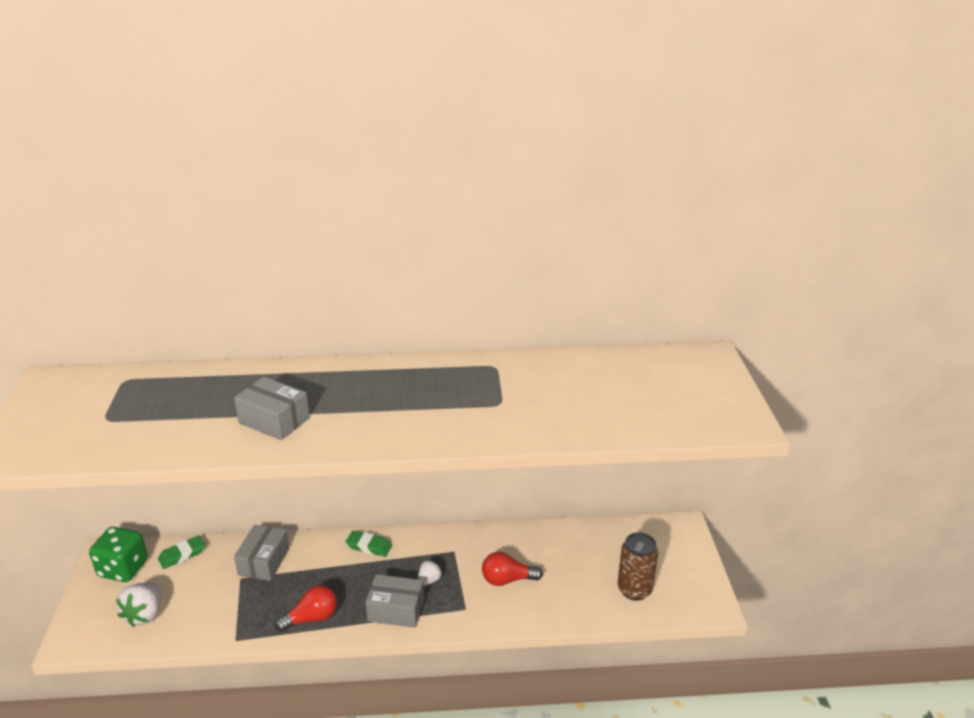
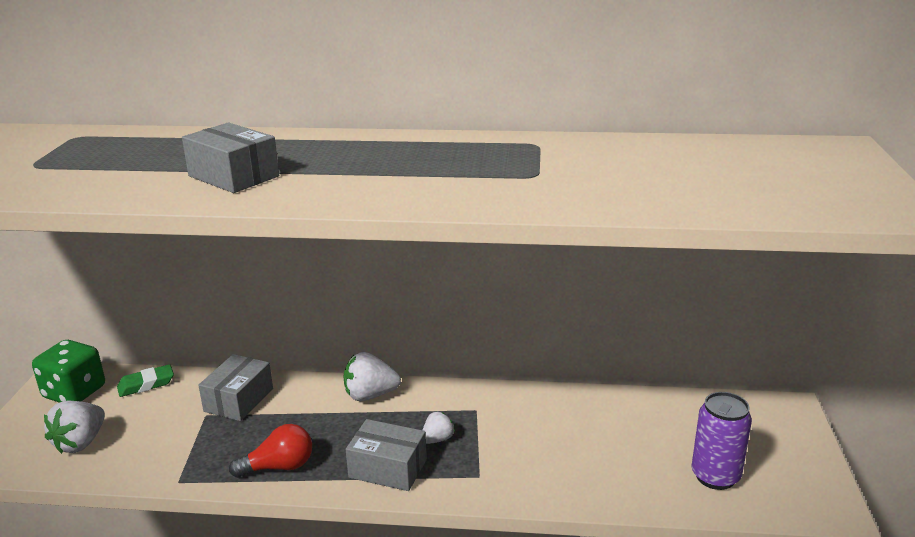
camera: 10 degrees right, 5 degrees down
(369, 546) = (370, 395): green eraser -> white strawberry
(507, 580) = (540, 448): red light bulb -> none
(634, 590) = (715, 476): brown can -> purple can

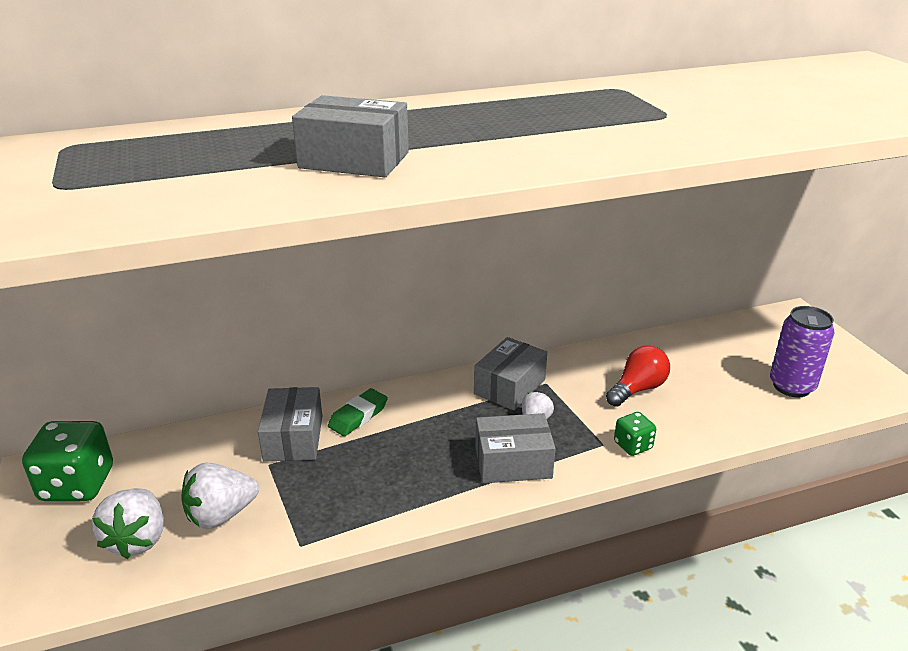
camera: 25 degrees left, 5 degrees up
(146, 384) = (165, 450): green eraser -> green eraser (358, 416)
(279, 467) = (400, 494): red light bulb -> red light bulb (637, 389)
(370, 395) = (432, 396): white strawberry -> white strawberry (221, 515)
(441, 404) = (509, 386): none -> grey box
(504, 485) = (633, 445): none -> green dice

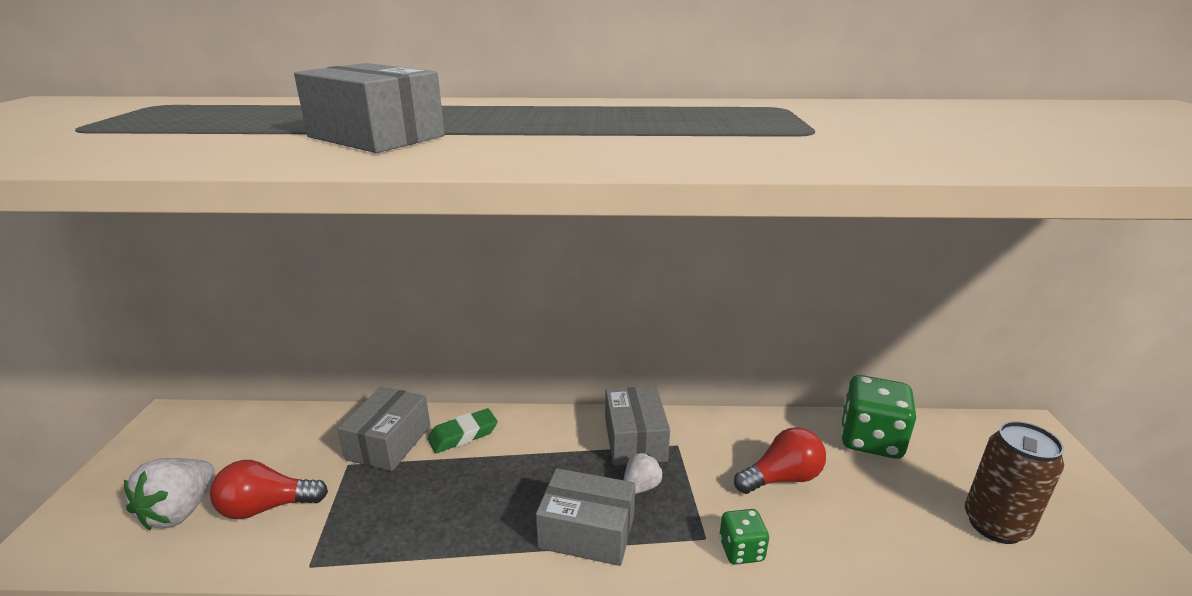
camera: 20 degrees right, 5 degrees down
(77, 484) = (182, 440): green dice -> green dice (870, 440)
(221, 515) = (267, 507): white strawberry -> red light bulb
(509, 386) = (635, 439): grey box -> grey box turned 60 degrees counterclockwise
(791, 386) = (995, 524): purple can -> brown can

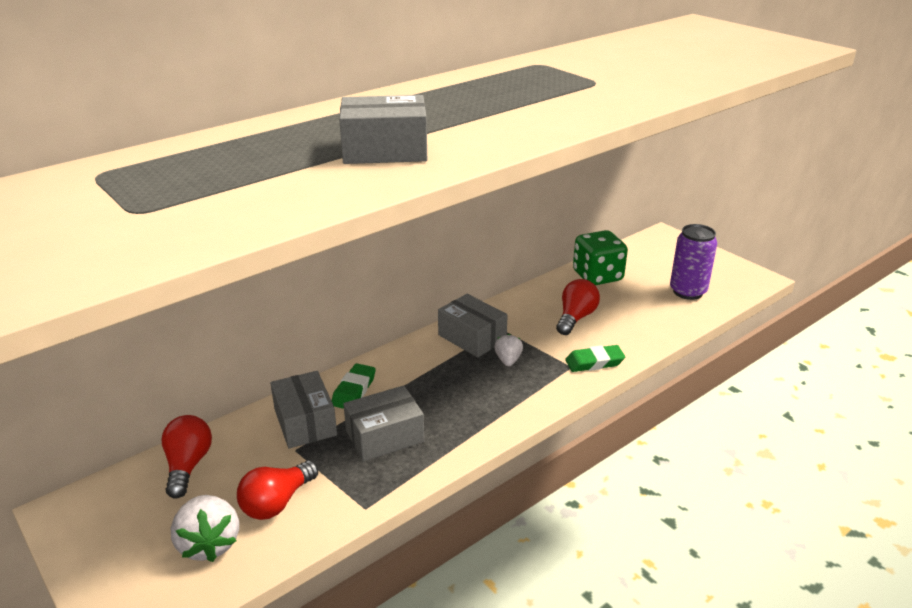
camera: 40 degrees left, 5 degrees up
(271, 430) = (188, 465): none -> red light bulb
(587, 532) = (508, 397): grey box -> grey box (384, 436)
(741, 550) = (594, 362): green dice -> green eraser
(995, 524) = (687, 291): brown can -> purple can

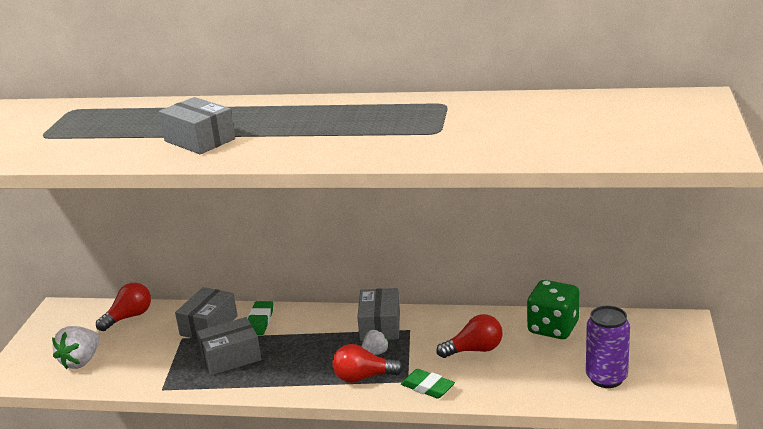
camera: 50 degrees right, 5 degrees down
(277, 502) = (133, 360): red light bulb -> red light bulb (363, 377)
(354, 390) = (260, 321): green eraser -> green eraser turned 60 degrees counterclockwise
(384, 436) = (231, 357): grey box -> grey box turned 45 degrees counterclockwise

